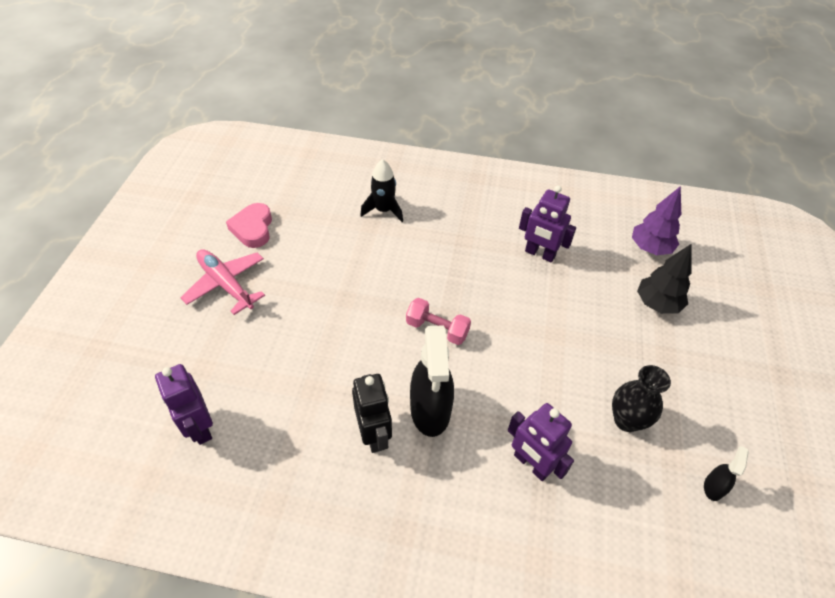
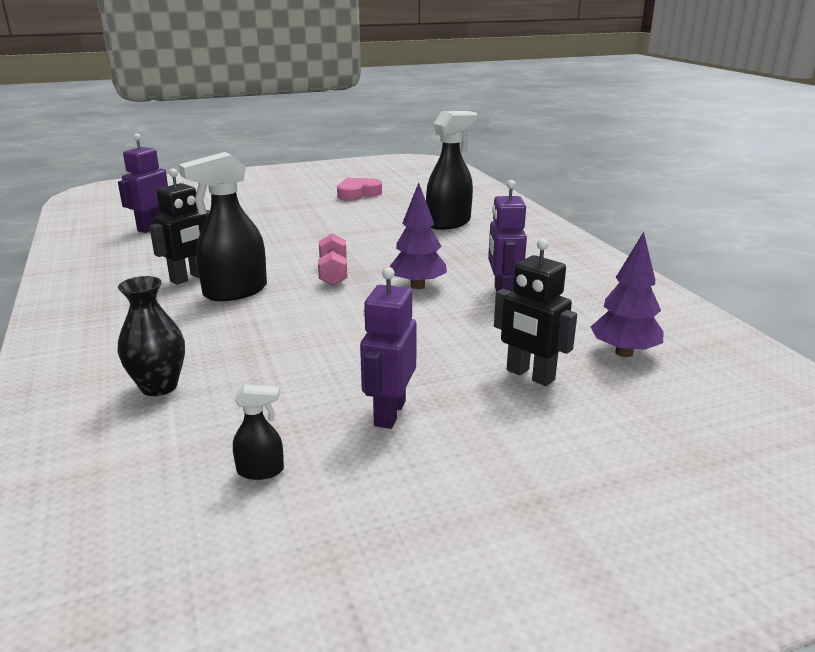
camera: 60 degrees right, 25 degrees down
(226, 284) = (291, 201): pink plane -> none
(384, 210) = (449, 223): black rocket -> black spray bottle
(497, 291) = (417, 286): none -> purple tree
(531, 464) = (208, 348): purple robot -> purple robot (389, 413)
(626, 420) = (314, 389): black vase -> black vase (159, 387)
(657, 304) = (530, 375): black tree -> black robot

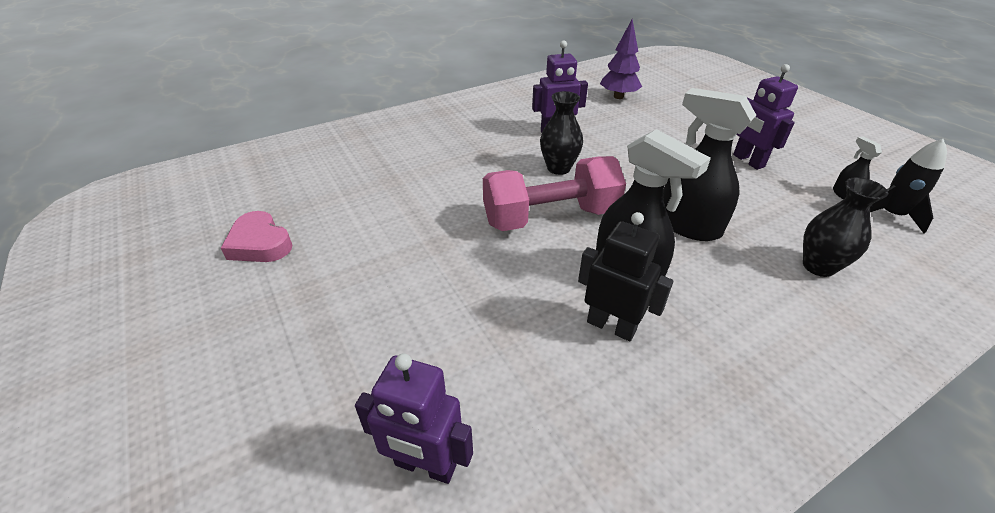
camera: 100 degrees left, 15 degrees up
(188, 494) = (891, 215): none -> black rocket
(333, 273) = (550, 217): pink dumbbell -> pink dumbbell, size x1.86
(389, 413) = (748, 161): purple robot -> purple robot turned 60 degrees clockwise
(417, 286) = (558, 168): purple tree -> black vase
(449, 223) = (390, 165): black spray bottle -> black spray bottle (688, 226)
(530, 375) = (667, 121): black robot -> none

